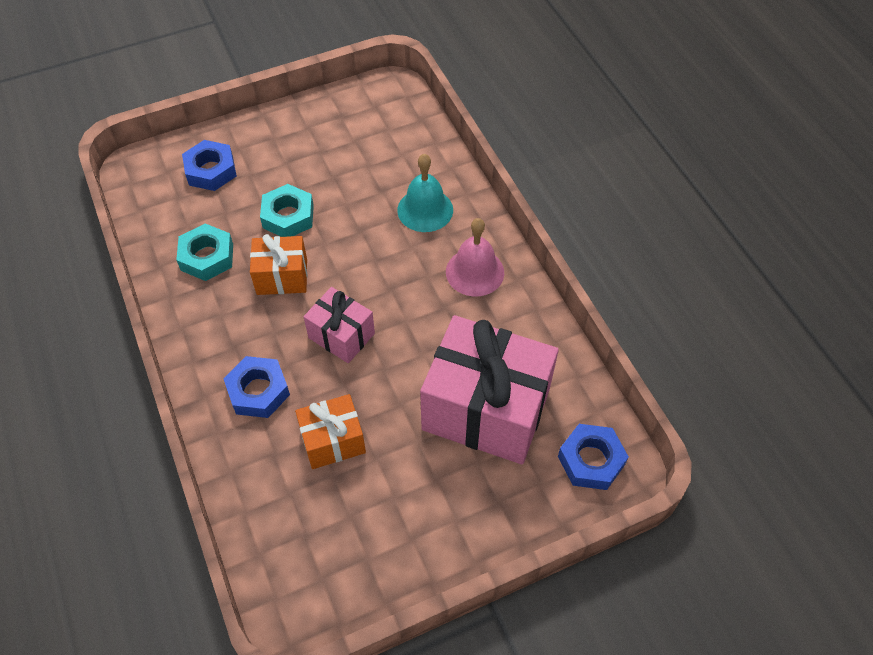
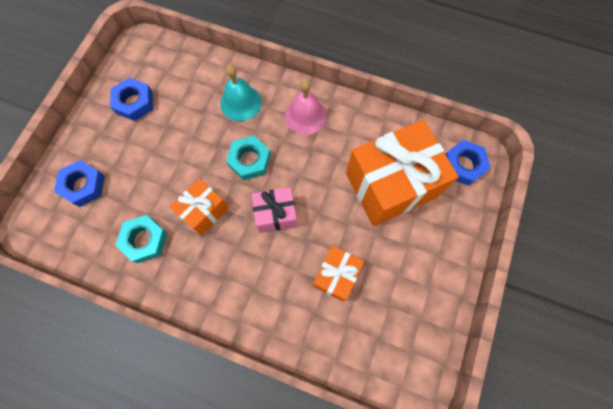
camera: 45 degrees left, 15 degrees up
(258, 391) = (266, 288): blue nut -> blue nut (134, 102)
(288, 216) = (166, 173): turquoise nut -> turquoise nut (249, 160)
(486, 409) = (391, 185): pink gift -> orange gift

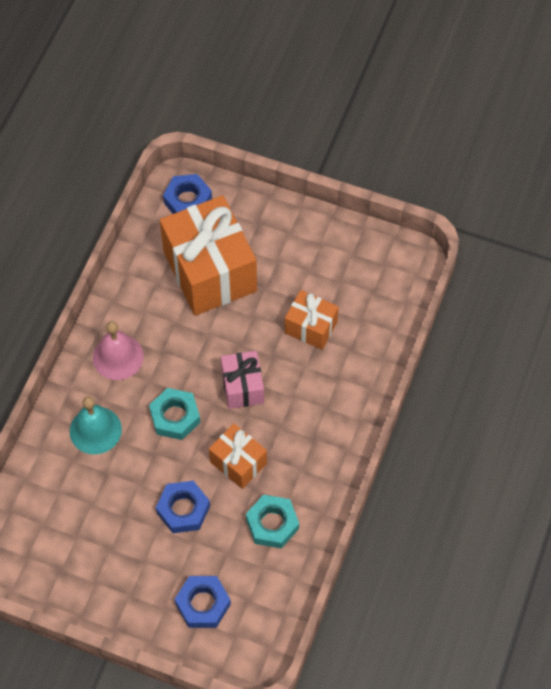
camera: 90 degrees left, 10 degrees down
(134, 102) = (88, 558): blue nut -> blue nut (183, 509)

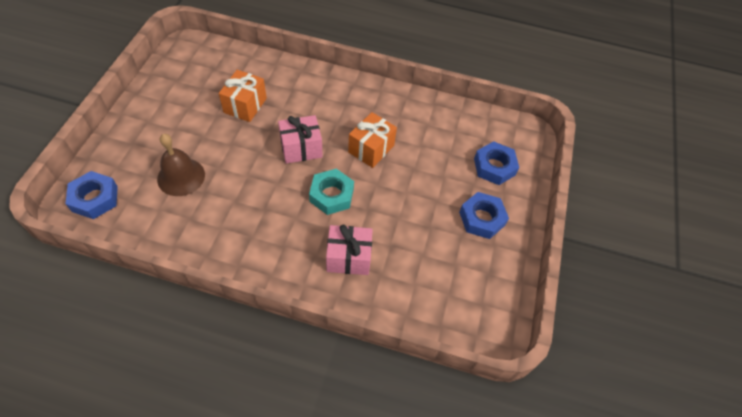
camera: 100 degrees left, 5 degrees down
(95, 430) = (348, 258): turquoise bell -> pink gift
(118, 357) = (270, 245): pink bell -> none
(183, 509) = (417, 184): blue nut -> blue nut (482, 218)
(210, 271) = (181, 176): orange gift -> brown bell
(272, 524) = (420, 126): turquoise nut -> none

